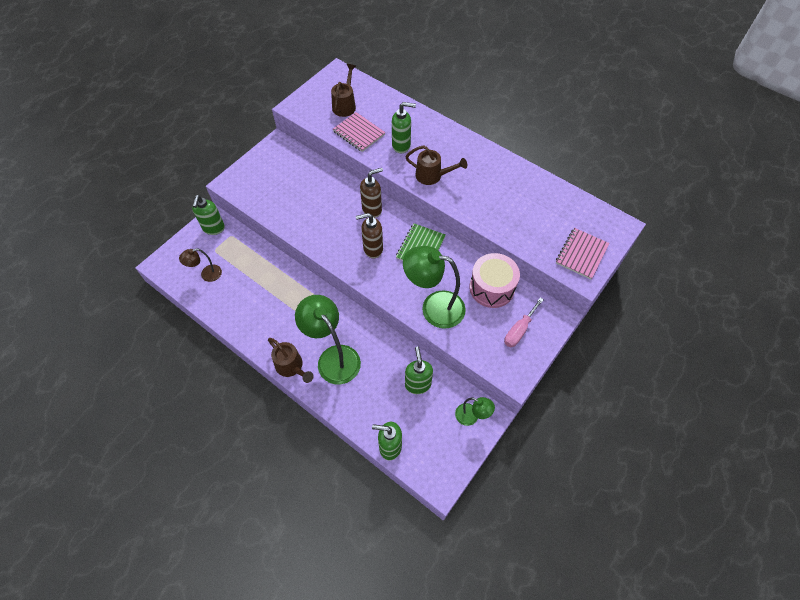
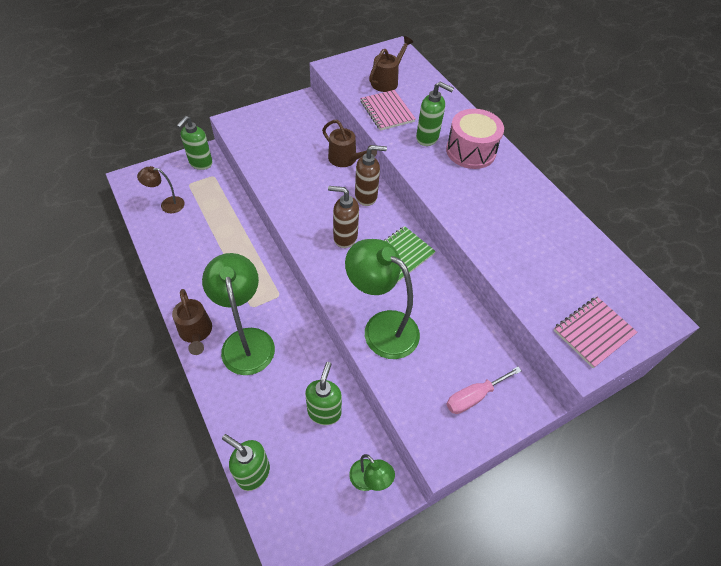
camera: 20 degrees right, 5 degrees down
(432, 176) = (447, 180): brown watering can -> brown watering can (346, 159)
(491, 288) = (462, 332): pink drum -> pink drum (470, 151)

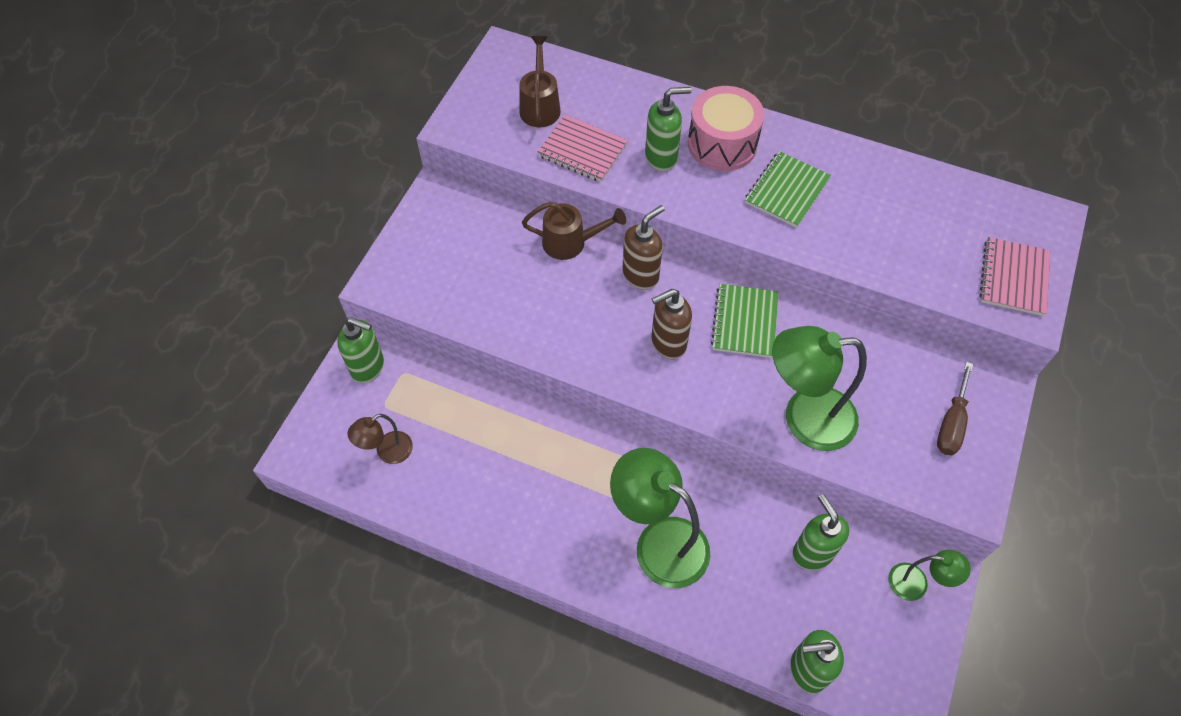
camera: 35 degrees left, 5 degrees up
(196, 333) = (595, 577): brown watering can -> none
(200, 163) = (368, 367): green soap dispenser -> green soap dispenser turned 60 degrees counterclockwise
(473, 396) = (951, 423): pink screwdriver -> brown screwdriver
(485, 195) = (786, 191): none -> green notebook

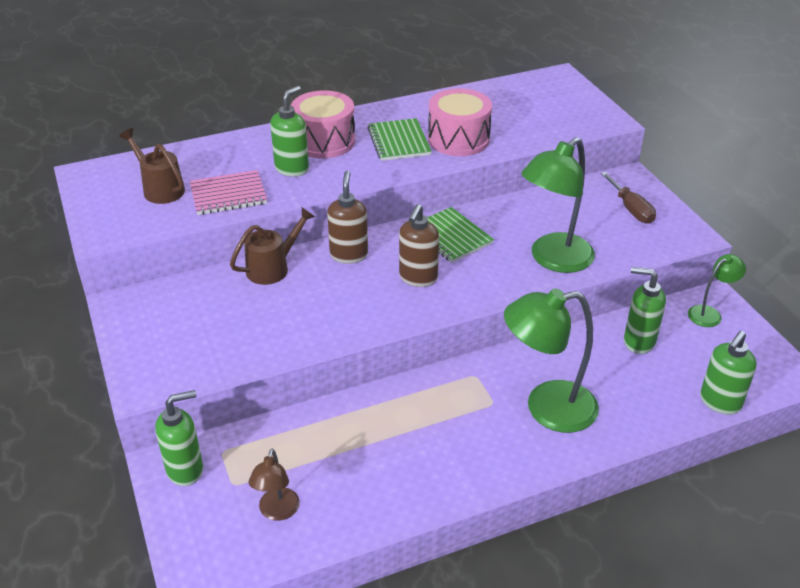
camera: 45 degrees left, 20 degrees down
(845, 227) = (458, 139): none -> pink drum
(1013, 278) = (579, 111): pink notebook -> none

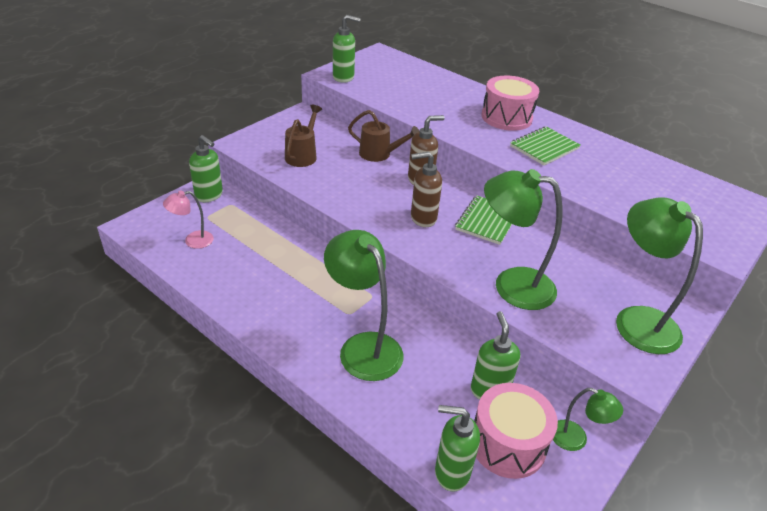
camera: 60 degrees right, 0 degrees up
(160, 189) = (389, 77): brown watering can -> brown watering can (303, 155)
(228, 195) = (407, 100): pink notebook -> none
(277, 512) = (192, 241): brown lamp -> pink lamp
(292, 169) = (460, 114): green soap dispenser -> green soap dispenser (344, 77)
(458, 139) = (582, 174): pink drum -> pink drum (508, 443)
(631, 209) = (637, 320): brown screwdriver -> green lamp

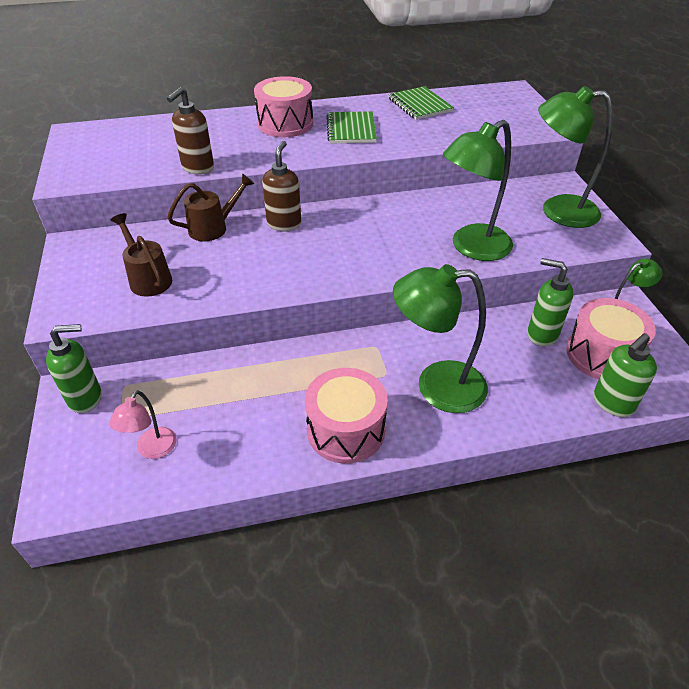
camera: 50 degrees left, 5 degrees up
(278, 317) = (346, 430): none -> pink drum
(344, 77) = (85, 175): green soap dispenser -> none
(423, 218) = (340, 250): brown soap dispenser -> brown soap dispenser (197, 168)
(487, 221) = (381, 218): green notebook -> green notebook (420, 105)

